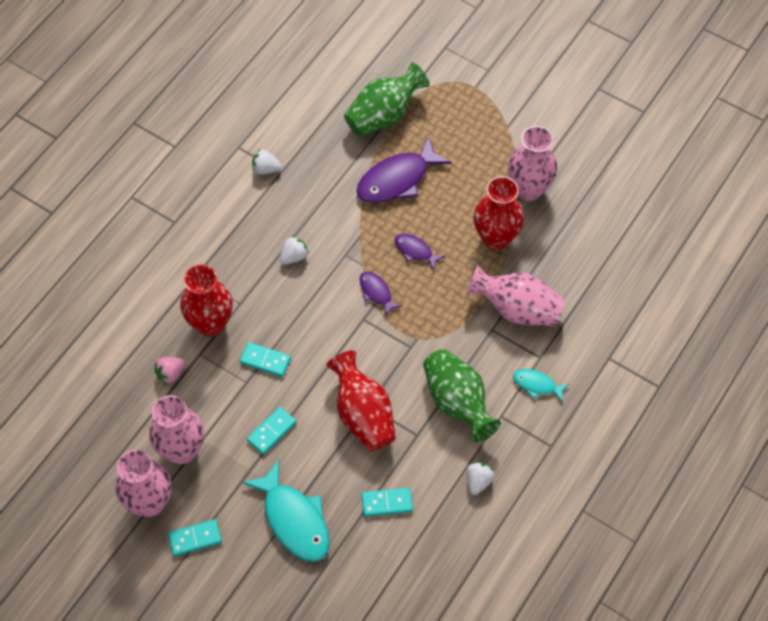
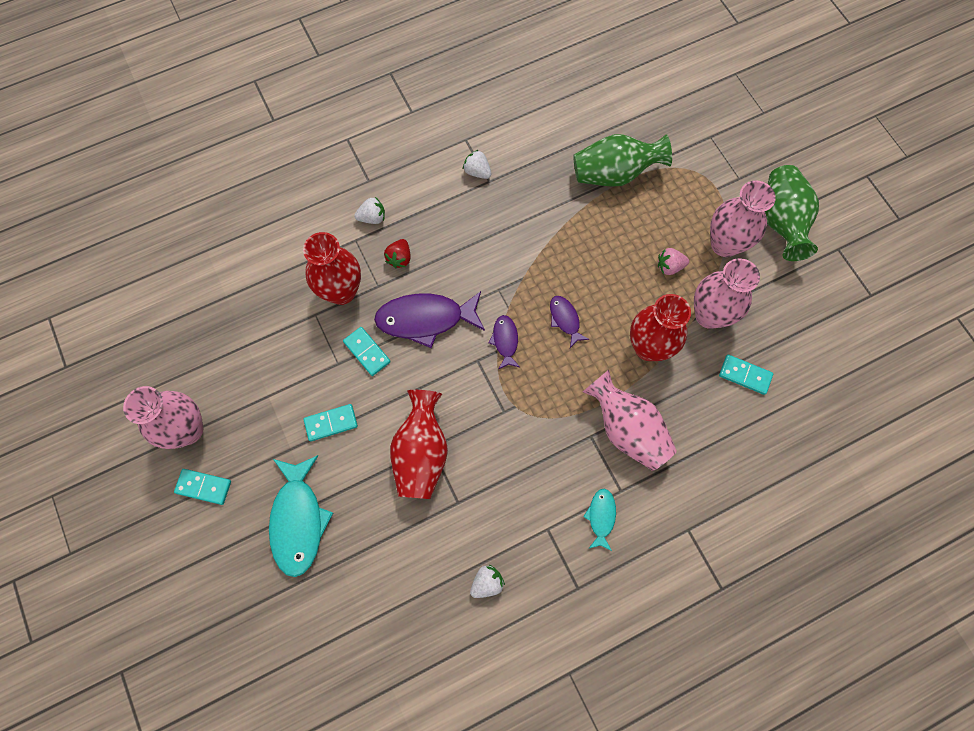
camera: 30 degrees right, 10 degrees up
(170, 374) = (279, 319): pink strawberry -> pink strawberry (669, 266)
(182, 450) = (244, 396): pink vase -> pink vase (724, 244)
(244, 272) = (399, 258): none -> red strawberry
(294, 256) = (452, 267): white strawberry -> white strawberry (372, 217)
(387, 503) = (390, 554): turquoise domino -> turquoise domino (745, 375)
(397, 179) = (589, 241): purple fish -> purple fish (425, 319)
(457, 402) = (515, 491): green vase -> green vase (781, 221)
(537, 385) = (601, 517): turquoise fish -> turquoise fish turned 45 degrees clockwise

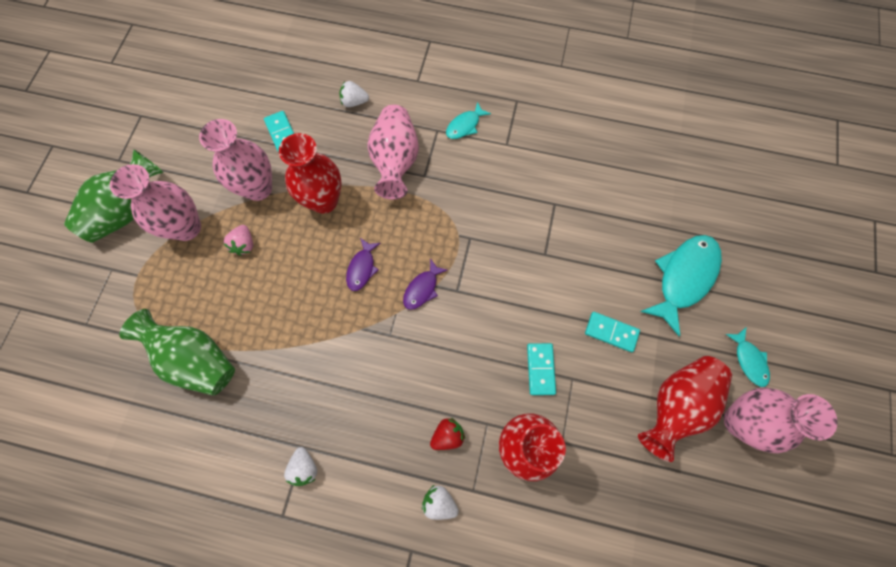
camera: 140 degrees left, 0 degrees up
(203, 487) = (749, 360): turquoise domino -> turquoise fish
(421, 453) = (555, 255): red vase -> red vase (675, 405)
(425, 319) = (470, 358): purple fish -> none
(487, 583) = (573, 144): white strawberry -> white strawberry (354, 102)
(669, 266) = (244, 244): pink strawberry -> pink strawberry turned 60 degrees clockwise

